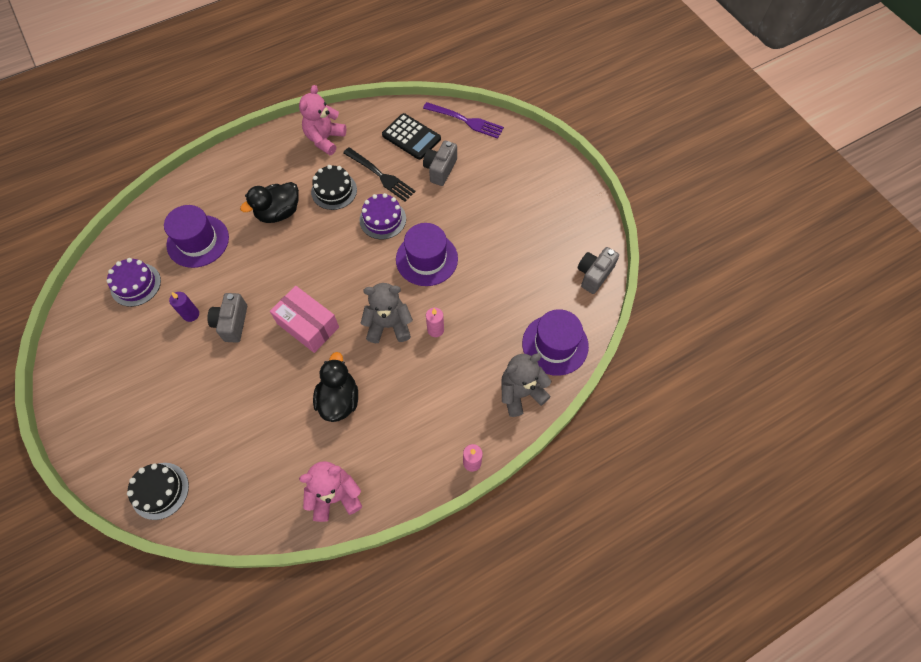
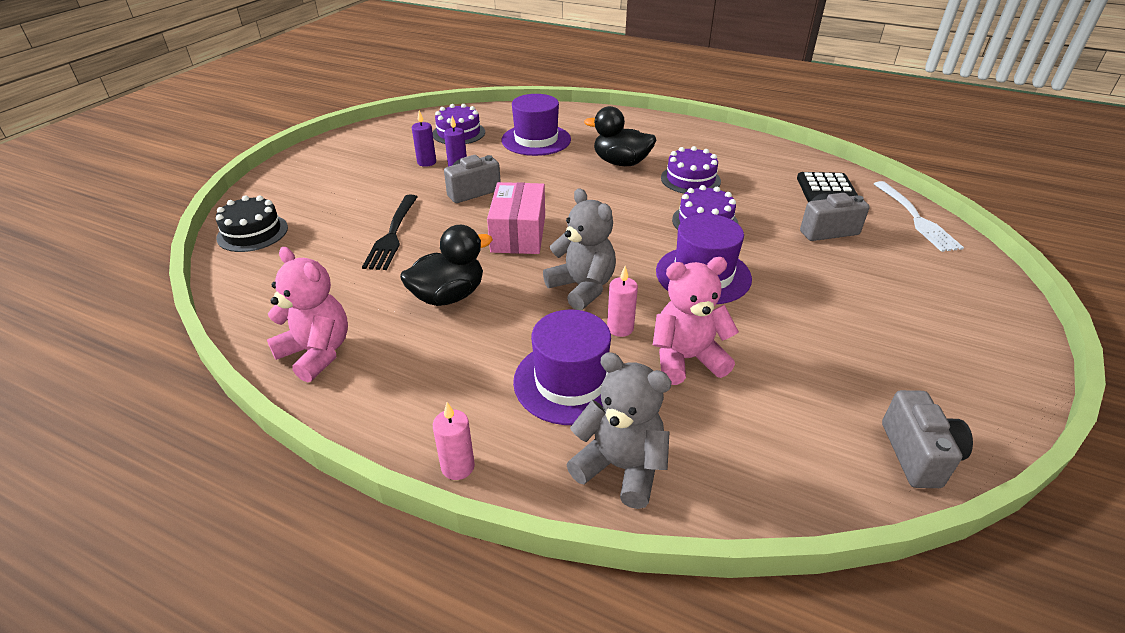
camera: 55 degrees right, 25 degrees down
(162, 330) = (426, 162): none -> purple candle
(325, 139) = (736, 150): pink teddy bear -> pink teddy bear (686, 359)
(334, 191) = (690, 179): black cake -> purple cake
(380, 175) = (752, 197): black fork -> black fork (392, 234)
(466, 121) = (916, 218): purple fork -> white fork
(555, 344) = (743, 468): purple hat -> purple hat (570, 381)
(594, 274) = (918, 454): grey camera -> grey camera turned 90 degrees clockwise

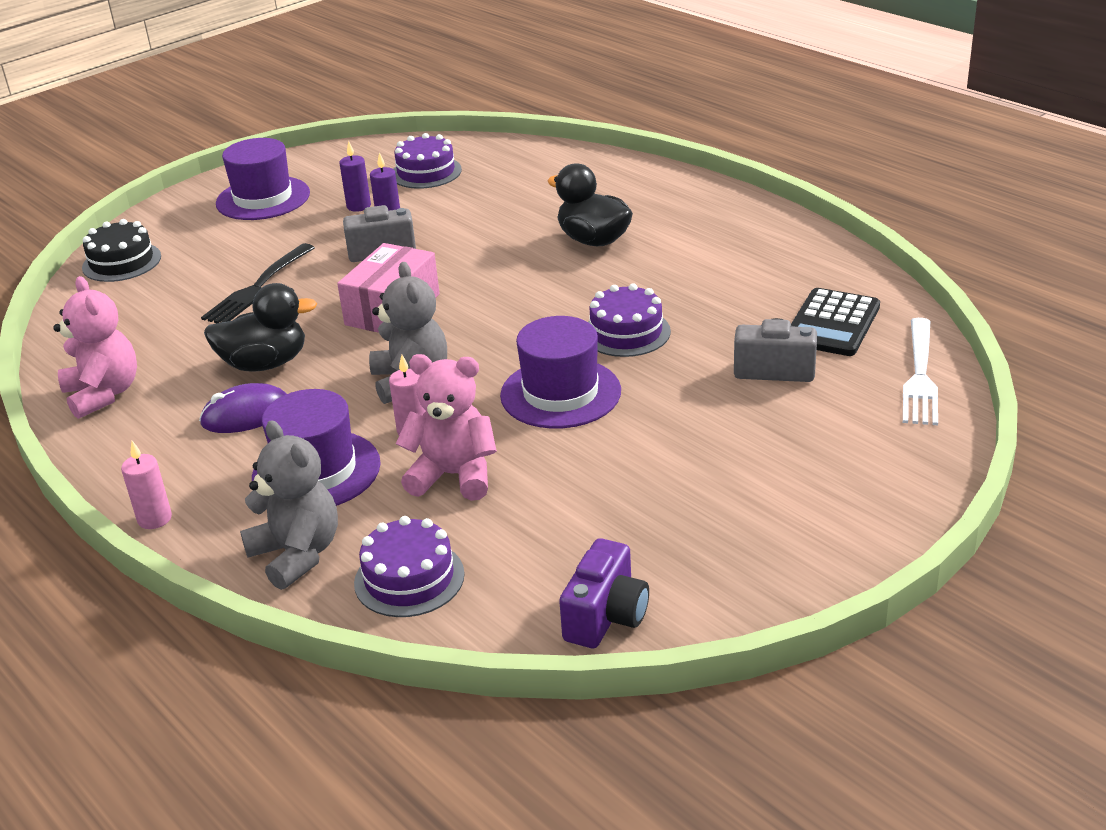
camera: 25 degrees right, 5 degrees down
(467, 344) = (246, 414): none -> purple mouse
(536, 140) = (513, 194): purple hat -> purple hat (263, 198)
(690, 179) = (663, 276): purple cake -> purple cake (409, 578)
(918, 454) = (606, 617): grey camera -> purple camera

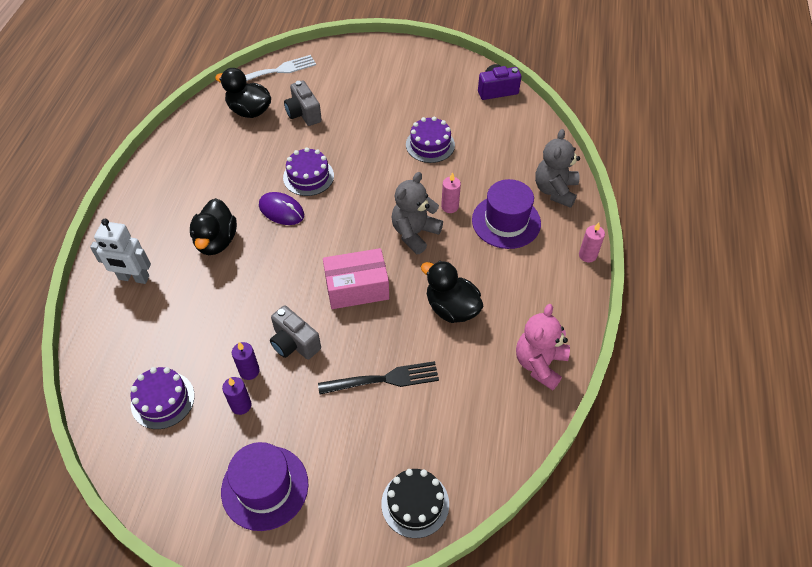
camera: 130 degrees left, 20 degrees up
(246, 414) = (496, 281): purple mouse -> purple mouse (281, 210)
(409, 578) = (532, 149): purple cake -> purple cake (430, 145)
(454, 476) = (465, 173): pink teddy bear -> none
(560, 393) = (378, 172): purple hat -> none
(603, 184) = (133, 278): none -> white robot
(832, 324) = (249, 111): black calculator -> black duck

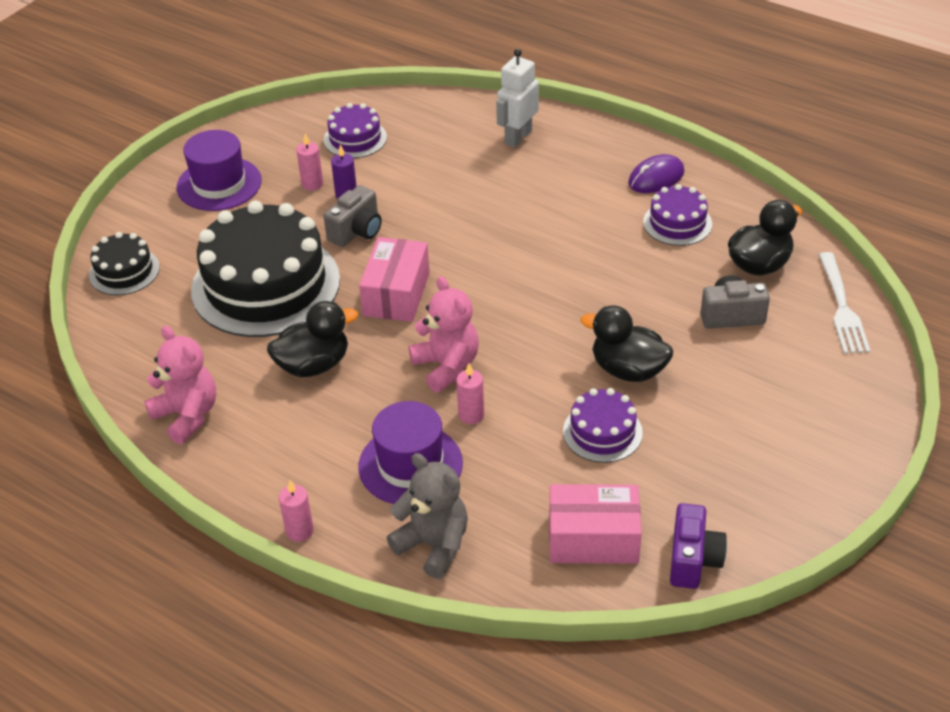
camera: 115 degrees right, 10 degrees down
(216, 241) = (535, 200): black duck -> black duck (628, 370)
(241, 405) = (312, 184): purple candle -> pink candle
(281, 210) = (554, 258): purple mouse -> purple mouse (656, 178)
(294, 343) = (357, 231): grey camera -> grey camera turned 150 degrees clockwise
(308, 176) = (601, 294): purple cake -> purple cake (677, 223)
(384, 379) = (265, 285): black fork -> black cake
(414, 233) = (446, 366): grey teddy bear -> pink teddy bear
(507, 129) = (593, 538): none -> pink box

